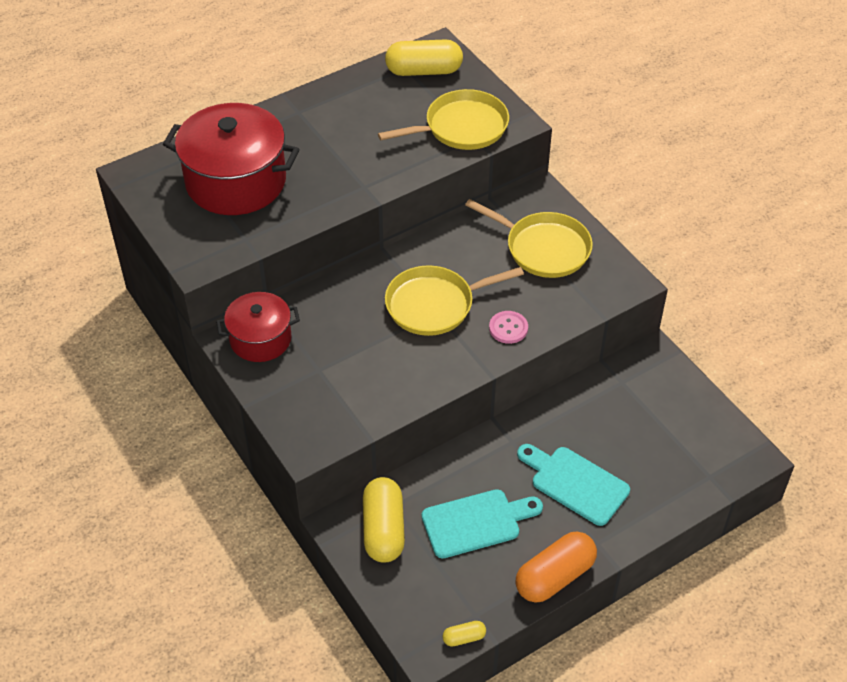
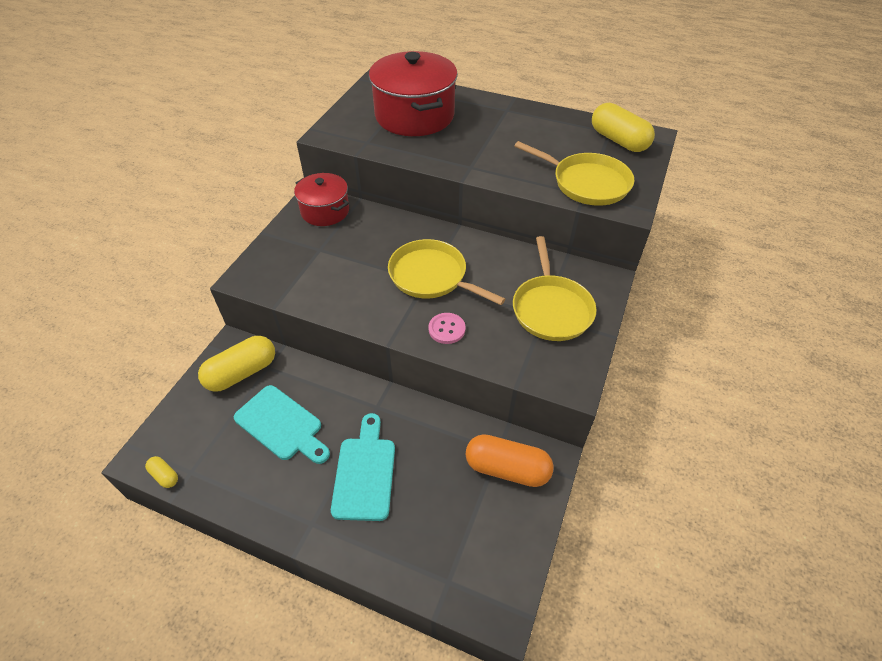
camera: 55 degrees right, 0 degrees up
(554, 576) = (258, 509): orange capsule -> orange capsule (507, 468)

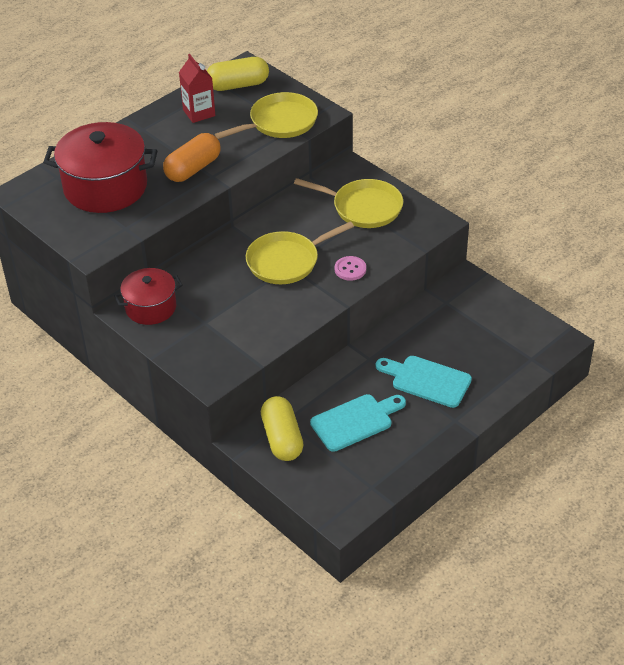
camera: 65 degrees left, 5 degrees down
(164, 475) = (366, 504): yellow capsule -> none
(507, 468) = (463, 303): orange capsule -> orange capsule (193, 169)
(556, 131) = (199, 113): none -> red carton

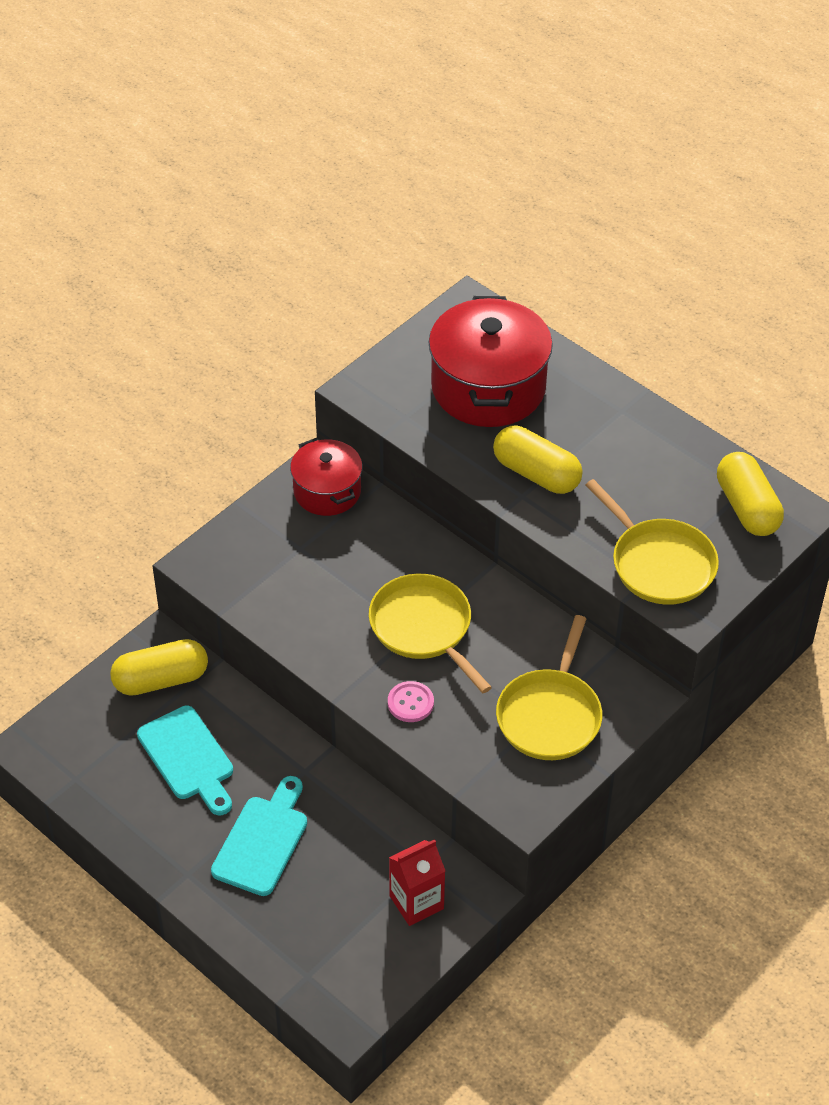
camera: 85 degrees right, 5 degrees up
(193, 169) = (536, 473): orange capsule -> yellow capsule
(199, 113) = (669, 468): red carton -> red carton (416, 902)

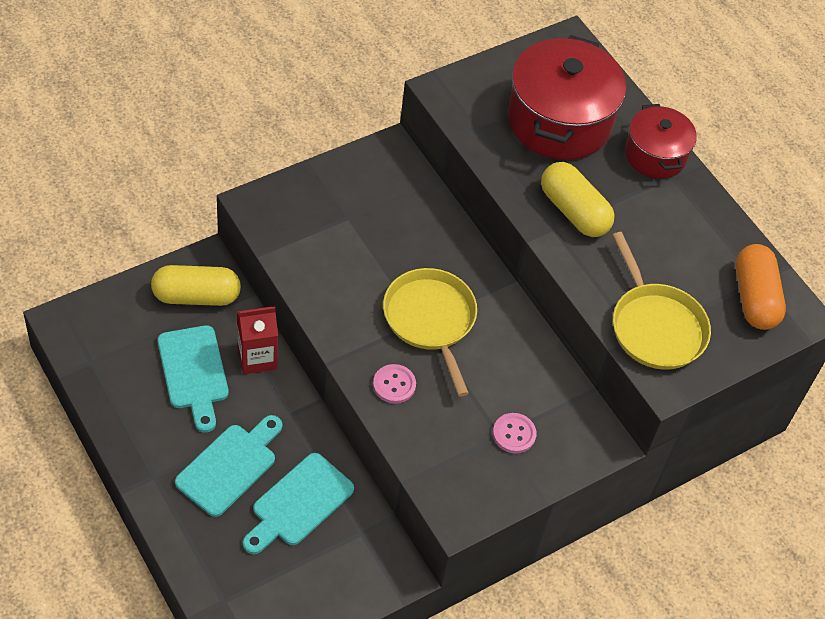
camera: 10 degrees right, 5 degrees up
(327, 491) = (391, 173): red pot -> red pot (655, 155)
(348, 856) = (299, 503): none -> turquoise cutting board
(416, 902) = (343, 564): red carton -> red carton (257, 357)
(550, 716) = (514, 434): yellow pan -> pink button
(747, 507) = (754, 298): yellow capsule -> orange capsule

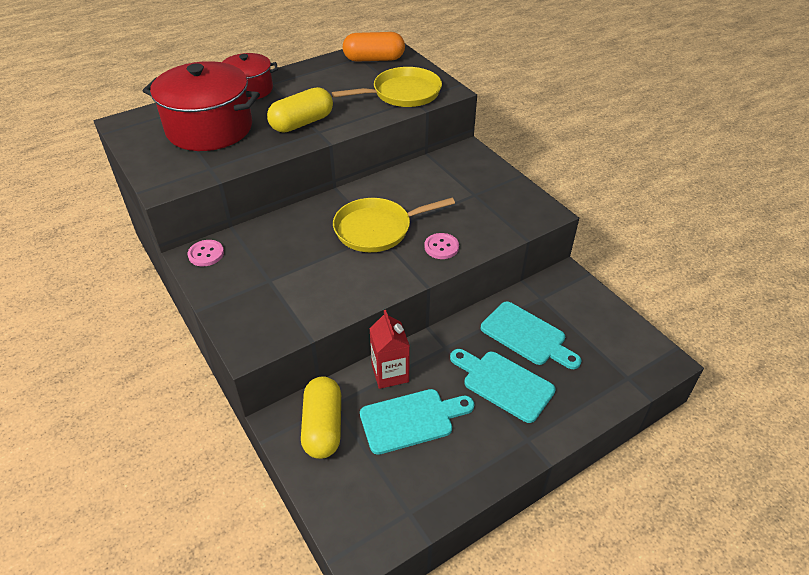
camera: 85 degrees left, 10 degrees down
(514, 434) = (471, 188): pink button -> pink button (206, 254)

